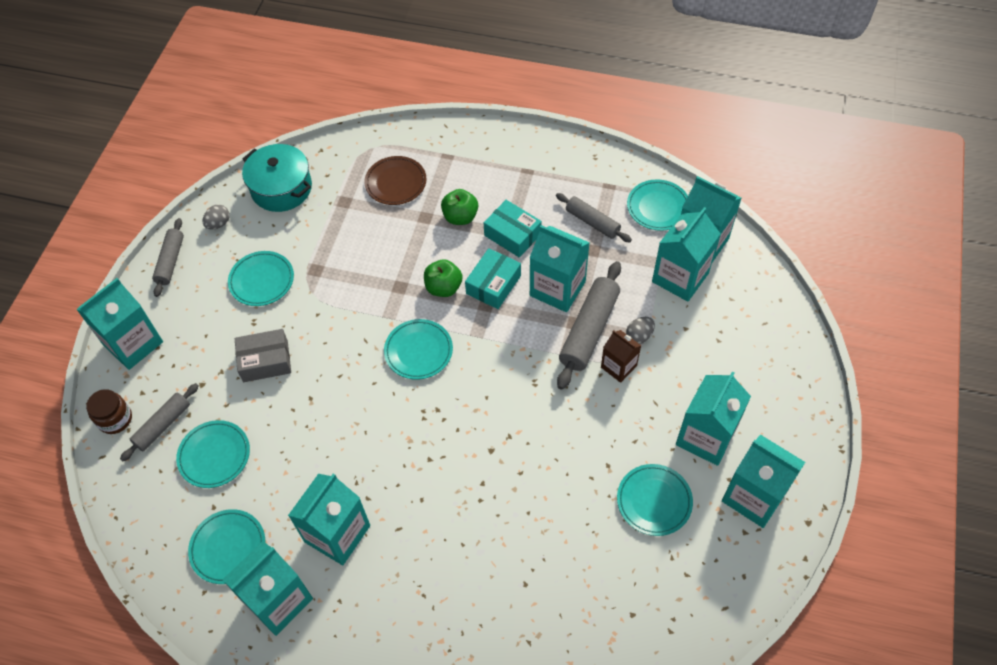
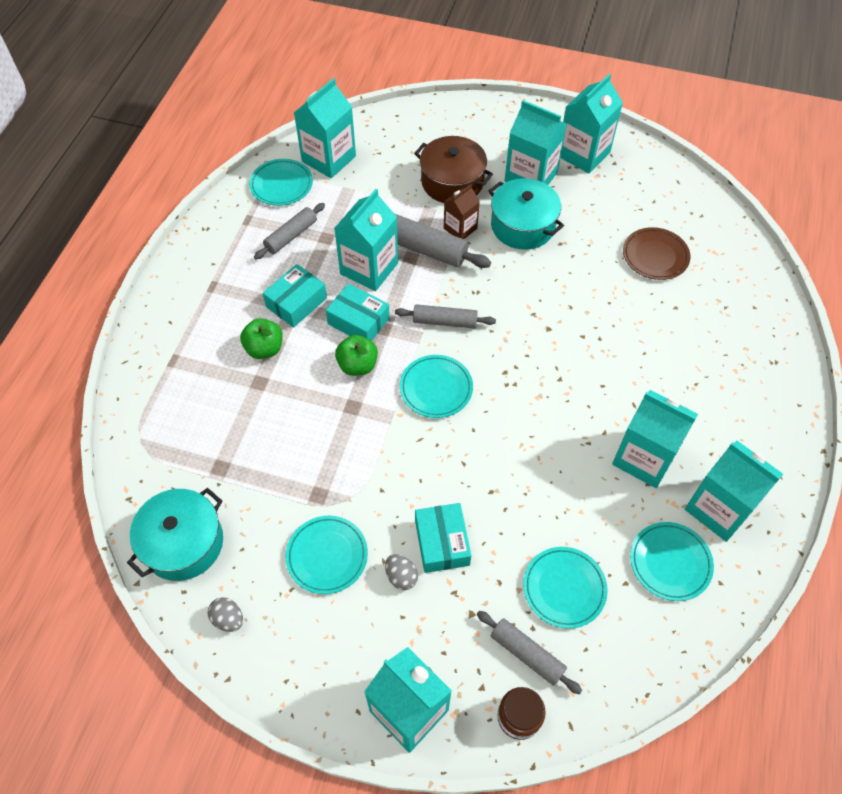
camera: 90 degrees left, 0 degrees up
(171, 261) = (282, 677): grey rolling pin -> grey rolling pin (445, 321)
(265, 361) = (442, 542): grey box -> turquoise box
(396, 183) = (202, 413): brown plate -> brown plate (655, 256)
(629, 427) = (523, 226): none -> turquoise pot
(639, 336) = (428, 211): grey egg -> grey egg (401, 576)
(654, 501) = (592, 215): turquoise plate -> none
(680, 277) = (366, 177): turquoise carton -> none
(685, 357) = (452, 182): none -> brown pot

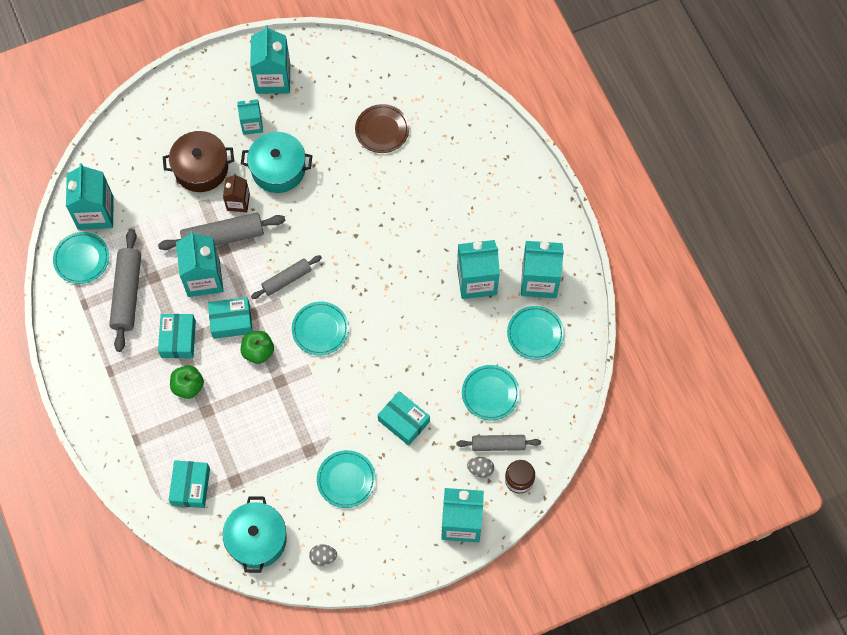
camera: 40 degrees left, 10 degrees up
(175, 440) = (190, 486): none -> turquoise box
(291, 236) = (127, 294): grey rolling pin -> grey rolling pin, size x1.60
(401, 576) = (397, 458): grey egg -> grey egg (480, 469)
(531, 177) = (252, 124): turquoise carton -> turquoise carton, size x0.59

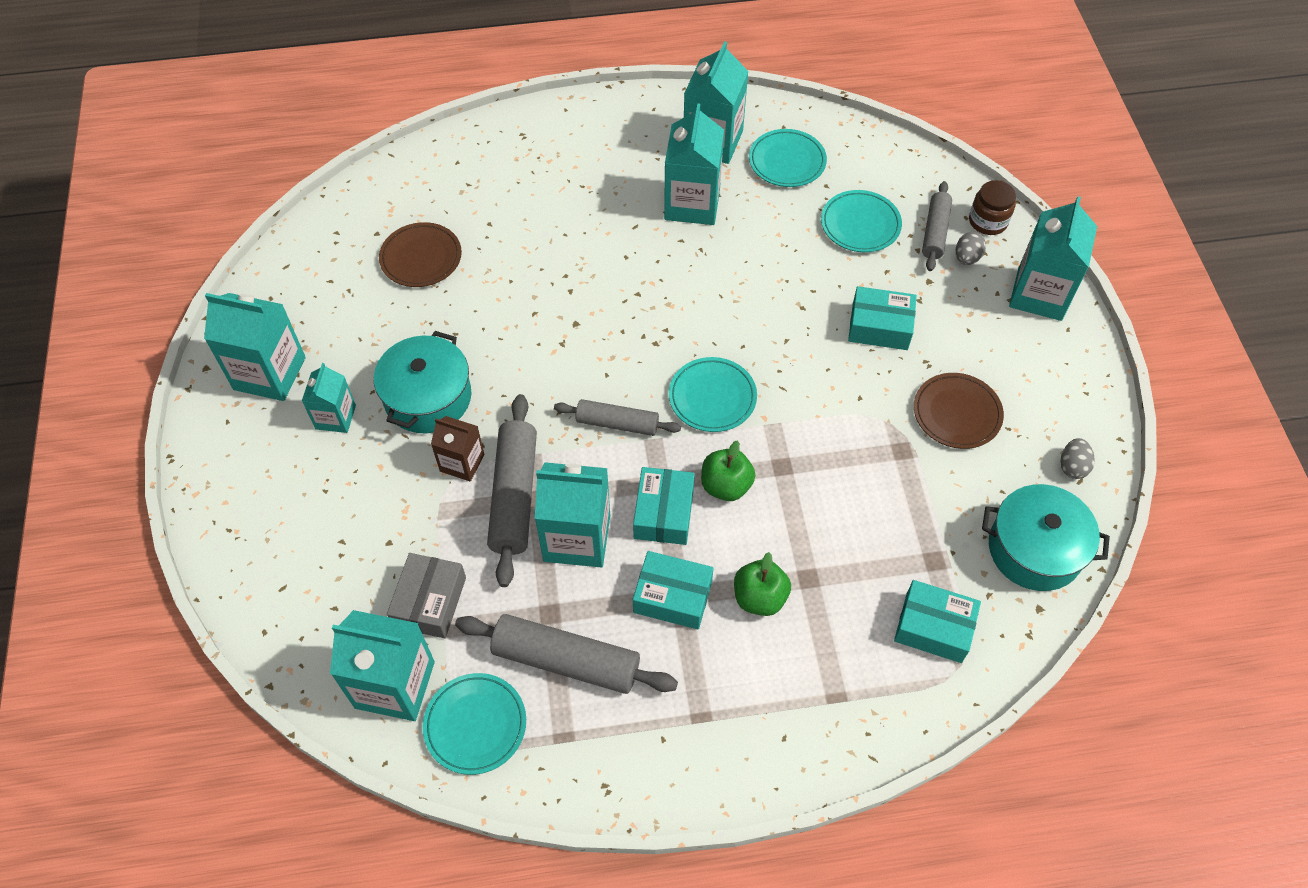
camera: 75 degrees left, 10 degrees down
(146, 214) = (429, 602): none -> grey box
(201, 168) = (380, 503): brown pot -> none
(287, 279) = (617, 423): grey rolling pin -> grey rolling pin turned 60 degrees counterclockwise
(346, 480) = (957, 413): turquoise plate -> brown plate
(403, 421) = (879, 327): turquoise box -> turquoise box turned 45 degrees clockwise

